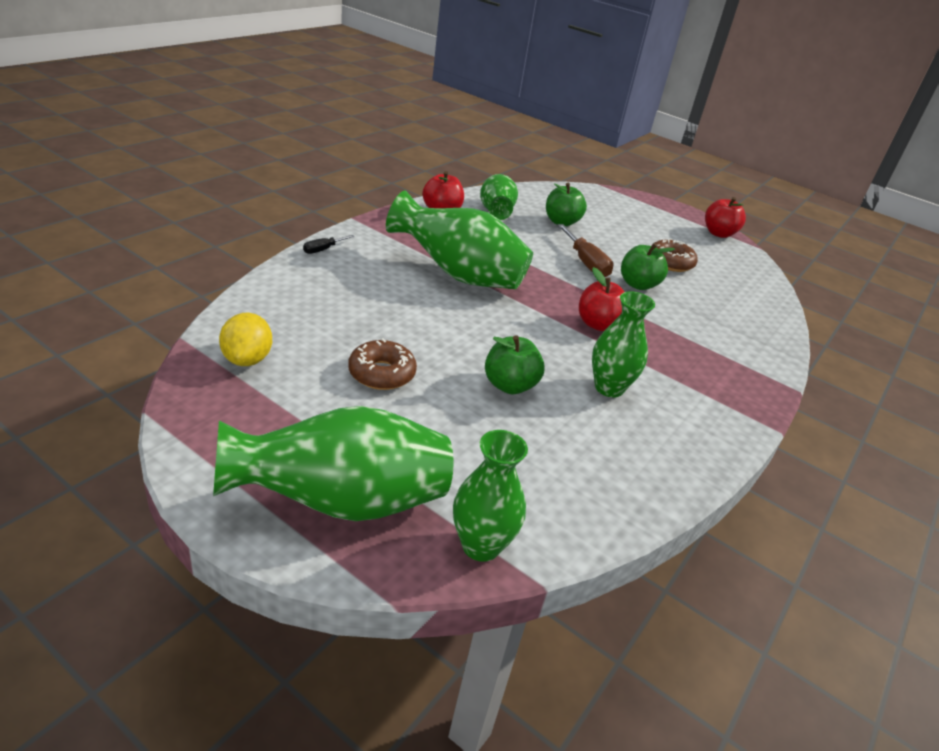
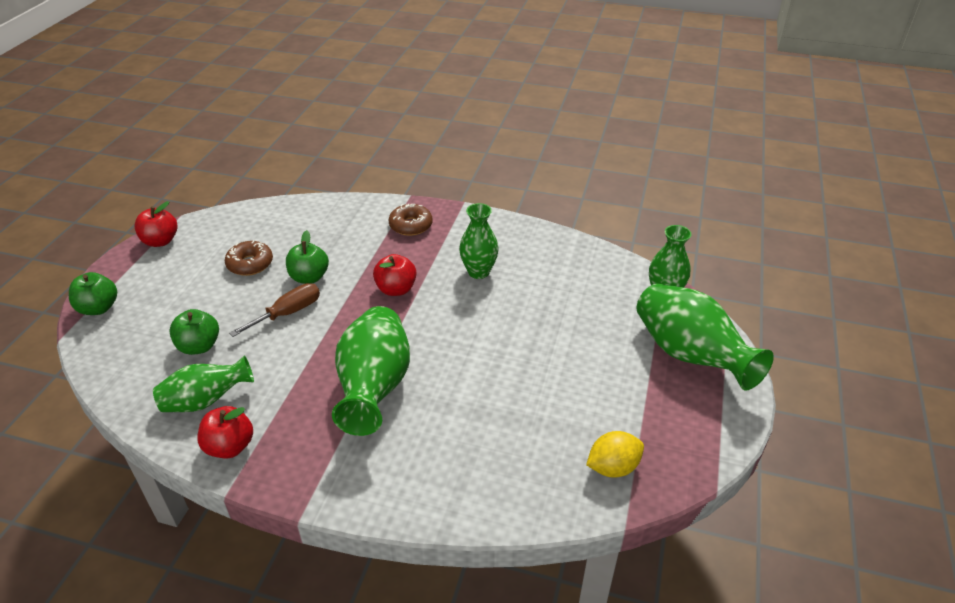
camera: 105 degrees left, 5 degrees up
(323, 250) = (396, 508): black screwdriver -> none
(381, 373) = (560, 384): brown donut -> brown donut (411, 225)
(509, 385) = (516, 317): green apple -> green apple (99, 308)

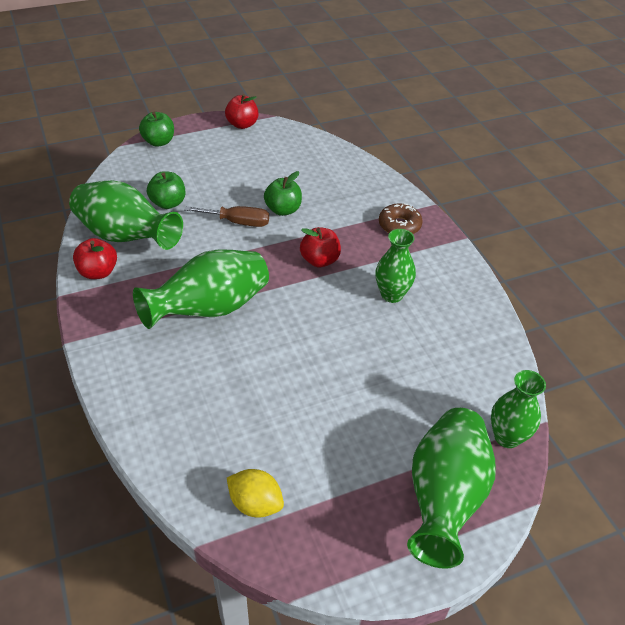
camera: 50 degrees right, 5 degrees up
(206, 401) = (126, 237): green vase -> green vase, size x1.61
(250, 264) = (265, 175): brown donut -> none

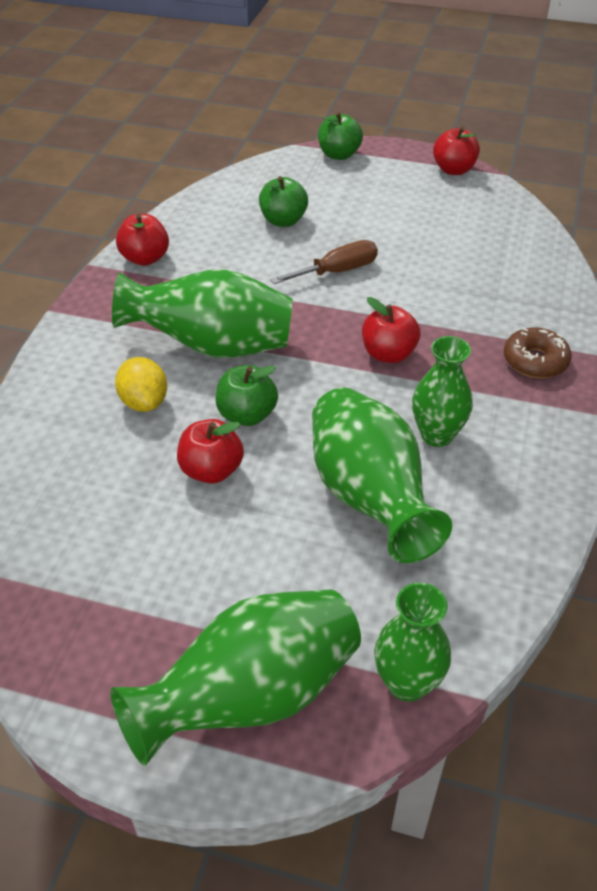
camera: 40 degrees right, 0 degrees up
(126, 237) = (206, 236): green vase -> green vase (369, 497)
(238, 222) = (337, 271): brown screwdriver -> brown screwdriver turned 75 degrees counterclockwise
(255, 503) = (51, 563): yellow lemon -> yellow lemon (144, 402)
(283, 210) = (404, 280): green apple -> green apple (247, 415)
(291, 387) = (211, 470): none -> red apple

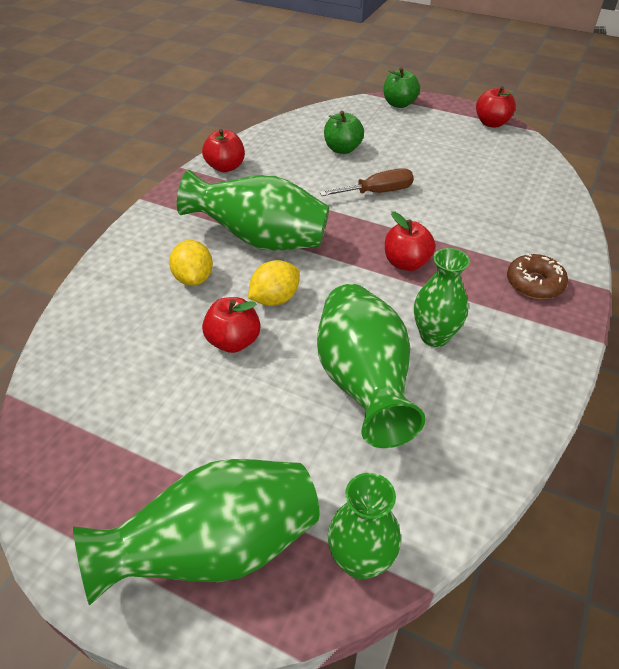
camera: 10 degrees right, 0 degrees up
(247, 415) = (275, 299): green apple -> yellow lemon

